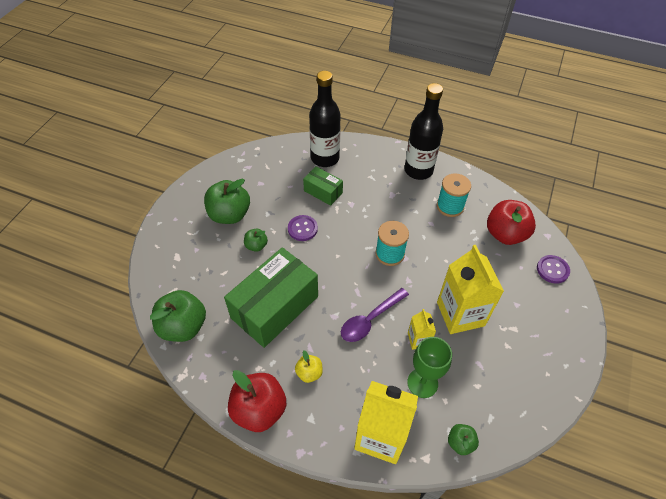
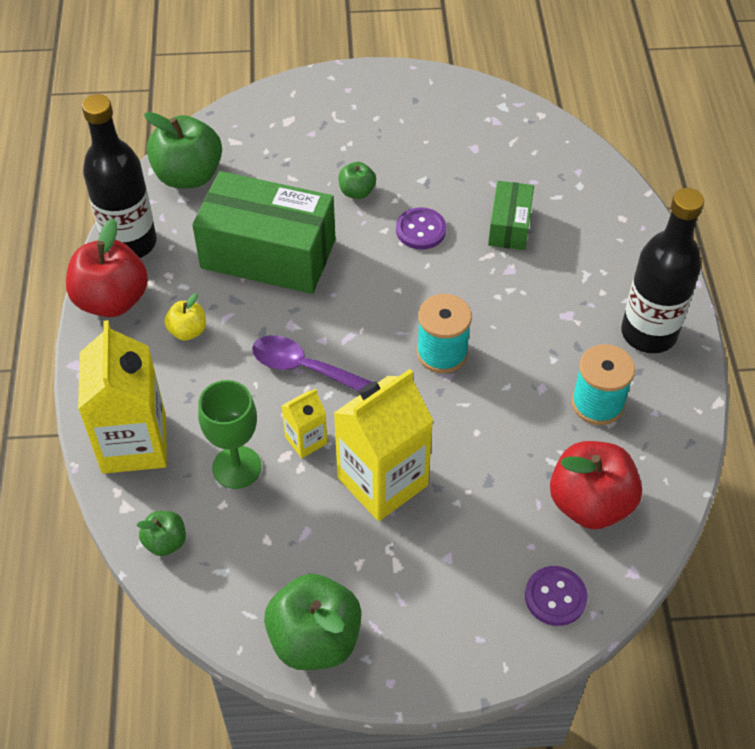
camera: 65 degrees right, 0 degrees up
(229, 215) = (392, 140): green apple -> green apple (315, 639)
(325, 158) = (581, 201): black bottle -> black bottle (130, 243)

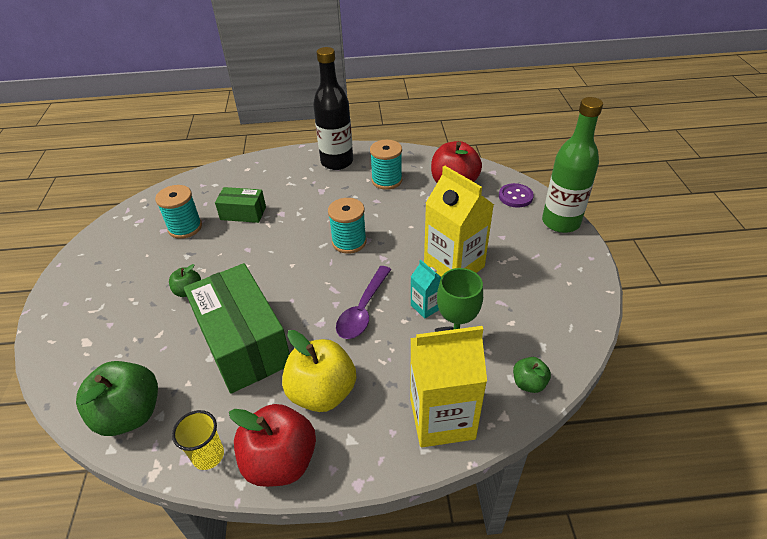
camera: 90 degrees left, 10 degrees down
(130, 243) = (208, 455): black bottle -> yellow cup
(188, 331) = (322, 392): yellow apple -> yellow apple, size x1.97
(268, 254) = (243, 343): green box -> green box turned 45 degrees counterclockwise
(306, 440) = (426, 306): yellow carton -> turquoise carton
(315, 639) = (576, 292): green apple -> none
(421, 230) = (237, 255): purple button -> none
(478, 169) = (185, 228): none -> turquoise spool
(482, 656) = (560, 222): none -> green bottle

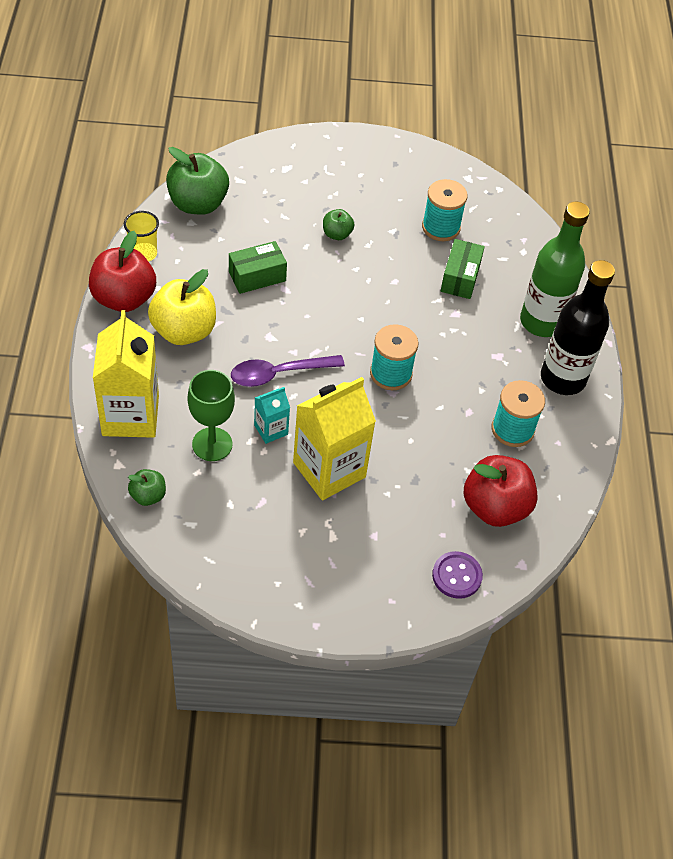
camera: 90 degrees right, 10 degrees up
(243, 343) = (257, 276): green box -> green box, size x0.50
(363, 309) = (279, 374): purple spoon -> purple spoon turned 45 degrees counterclockwise
(560, 222) = (391, 614): green bottle -> green bottle (541, 322)

